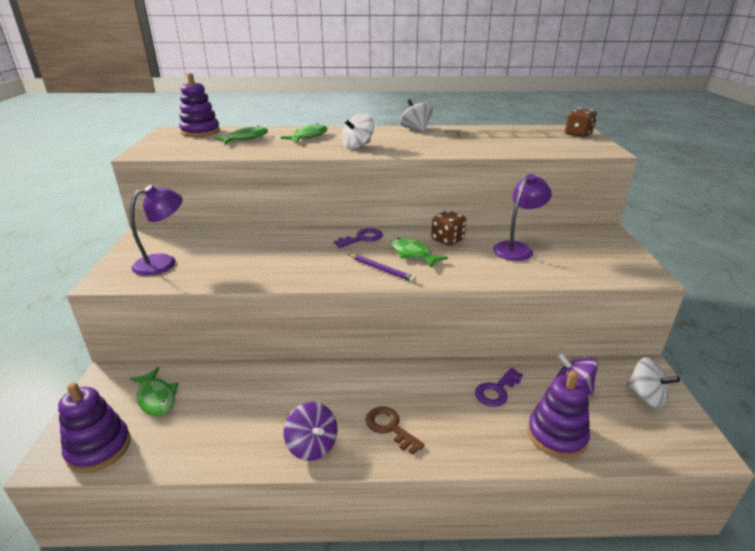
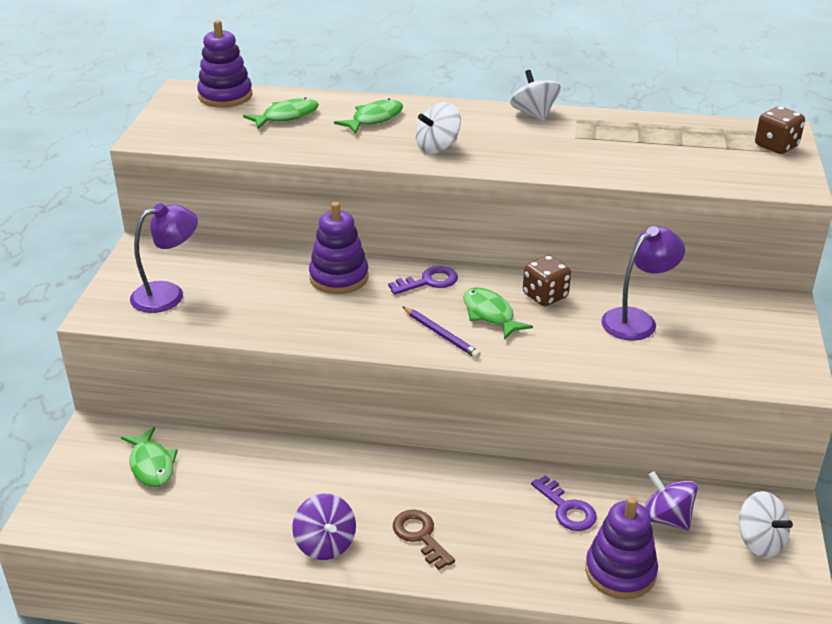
camera: 10 degrees right, 5 degrees up
(99, 448) = (89, 514): purple stacking toy -> purple stacking toy (339, 277)
(496, 390) = (567, 509): purple key -> purple key turned 90 degrees counterclockwise

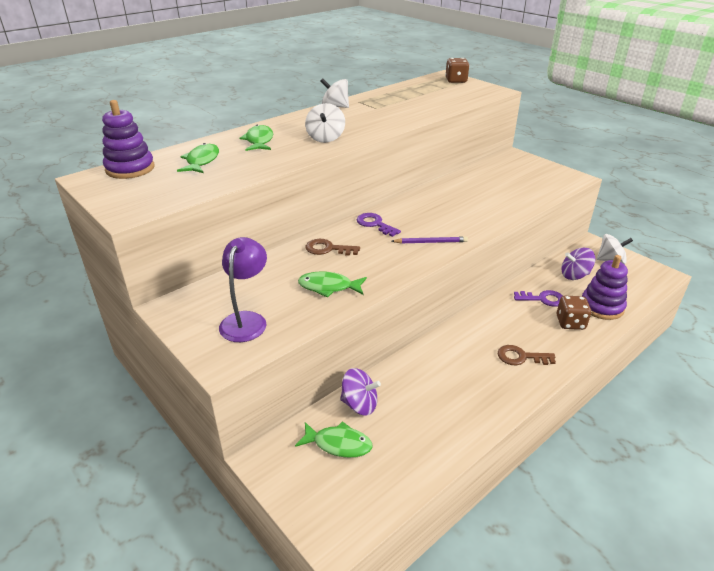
camera: 50 degrees left, 0 degrees up
(325, 544) = (495, 397): purple spinning top -> purple spinning top (359, 404)
(339, 277) = (328, 249): purple stacking toy -> brown key
(429, 281) = (375, 224): purple key -> purple key turned 60 degrees counterclockwise
(490, 314) = (431, 221): green fish -> green fish (328, 287)
(545, 296) = (435, 200): brown dice -> brown dice (570, 323)
(637, 320) = (486, 188): purple lamp -> none

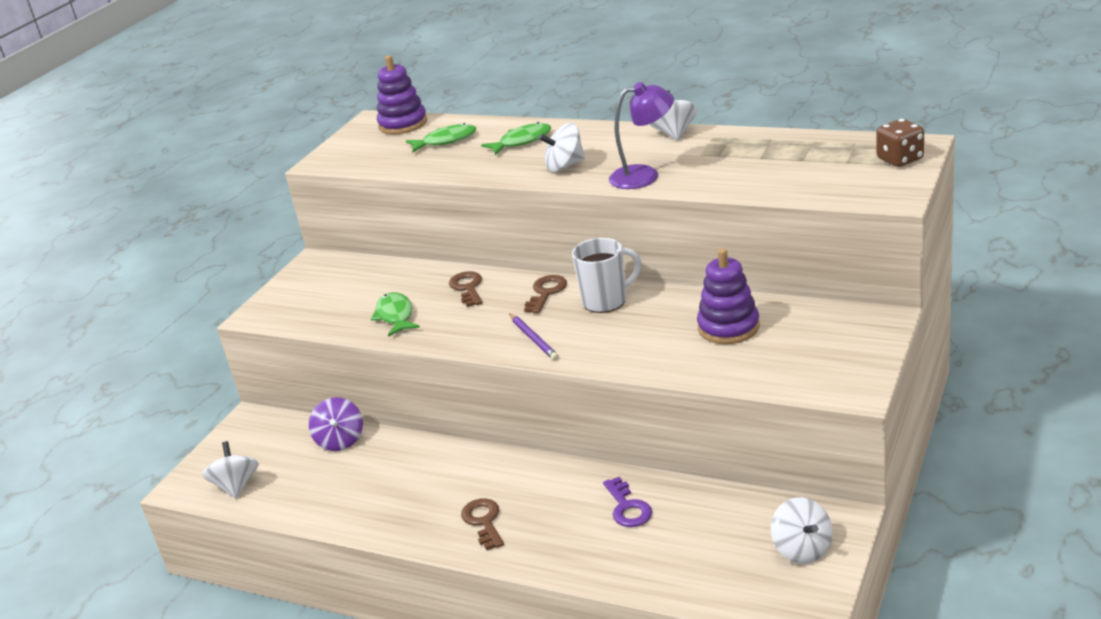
camera: 70 degrees right, 5 degrees down
(246, 320) = (317, 300): purple lamp -> purple lamp (644, 175)
(338, 444) = (283, 449): green fish -> none
(369, 491) = (236, 486): none -> white spinning top
(375, 224) = (546, 292): purple key -> brown key
(412, 209) = (606, 301): none -> white mug
(570, 323) = (587, 544): brown dice -> none
(574, 275) = (719, 522): purple spinning top -> none
(601, 307) = (652, 565): purple stacking toy -> purple stacking toy (728, 327)

